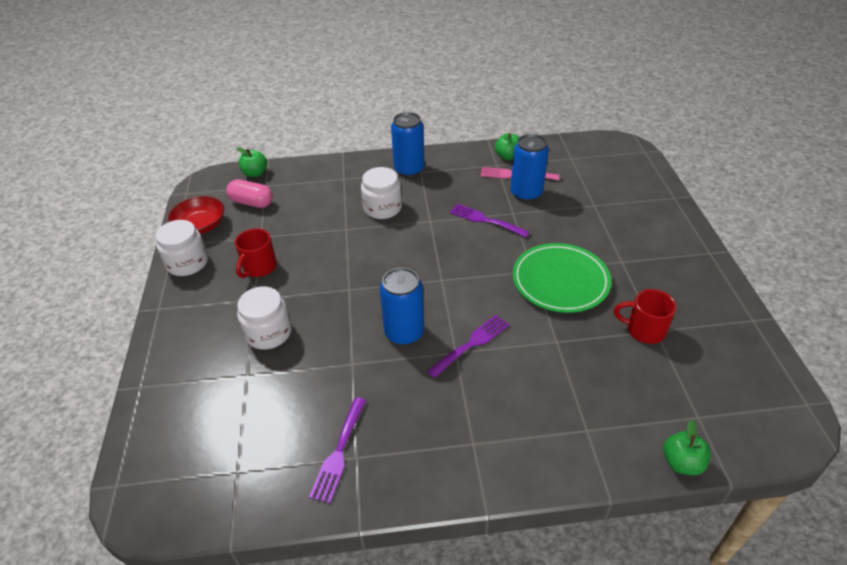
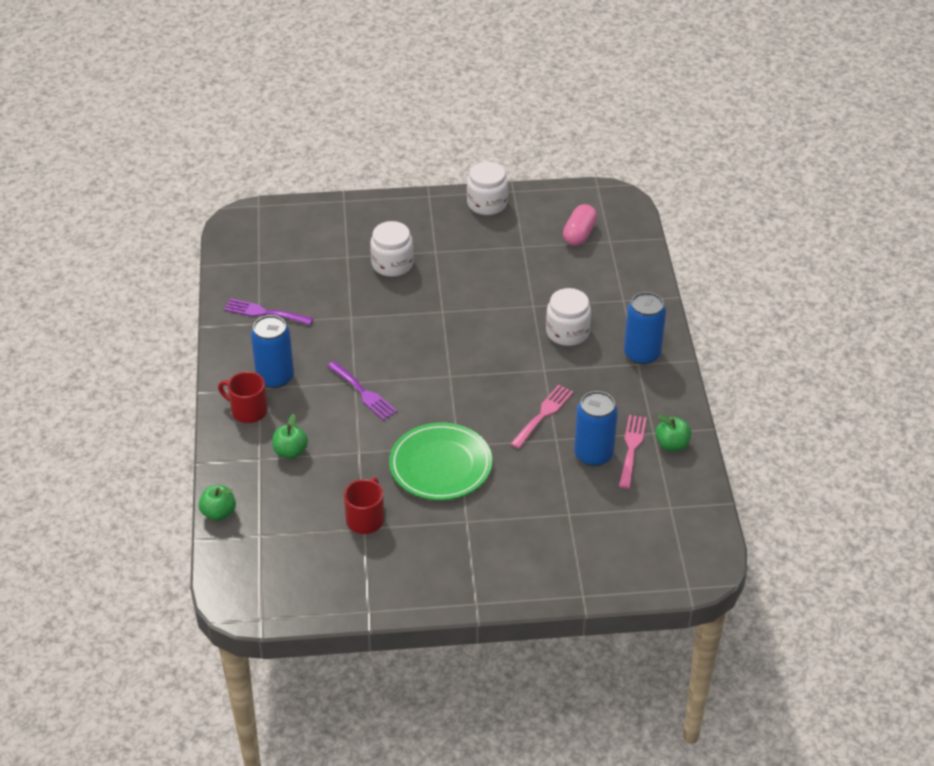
camera: 90 degrees right, 0 degrees up
(201, 226) = (542, 204): red bowl -> none
(255, 173) = (633, 231): green apple -> green apple (290, 452)
(259, 267) = (477, 250): red mug -> red mug (248, 410)
(404, 332) = (382, 349): blue can -> blue can (275, 377)
(485, 220) = (543, 414): purple fork -> pink fork

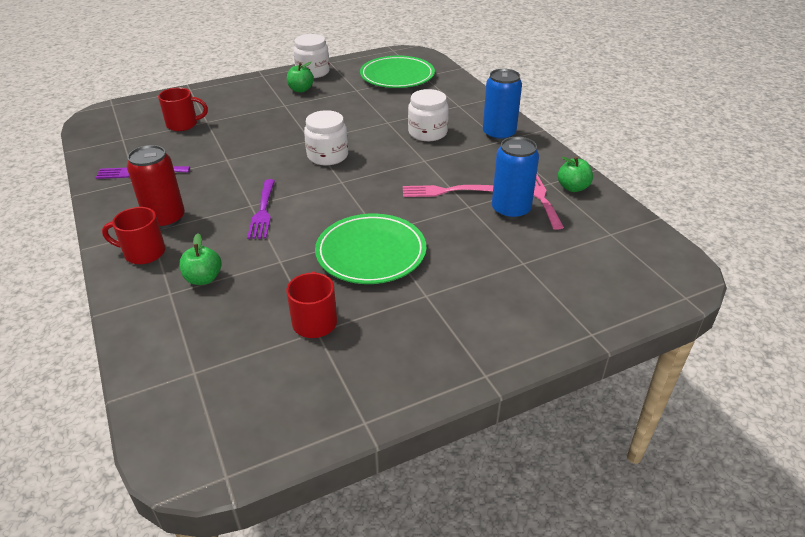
camera: 20 degrees left, 5 degrees down
(218, 513) = (134, 361): green apple -> green apple (301, 89)
(275, 377) = (165, 219): blue can -> red can
(322, 255) = (183, 124): none -> red mug
(363, 393) = (263, 211): purple fork -> purple fork turned 60 degrees clockwise
(392, 264) = (250, 119): white jar -> white jar (327, 156)
(543, 414) = (444, 191): pink fork -> pink fork turned 105 degrees counterclockwise
(579, 234) = (397, 76): pink capsule -> green plate

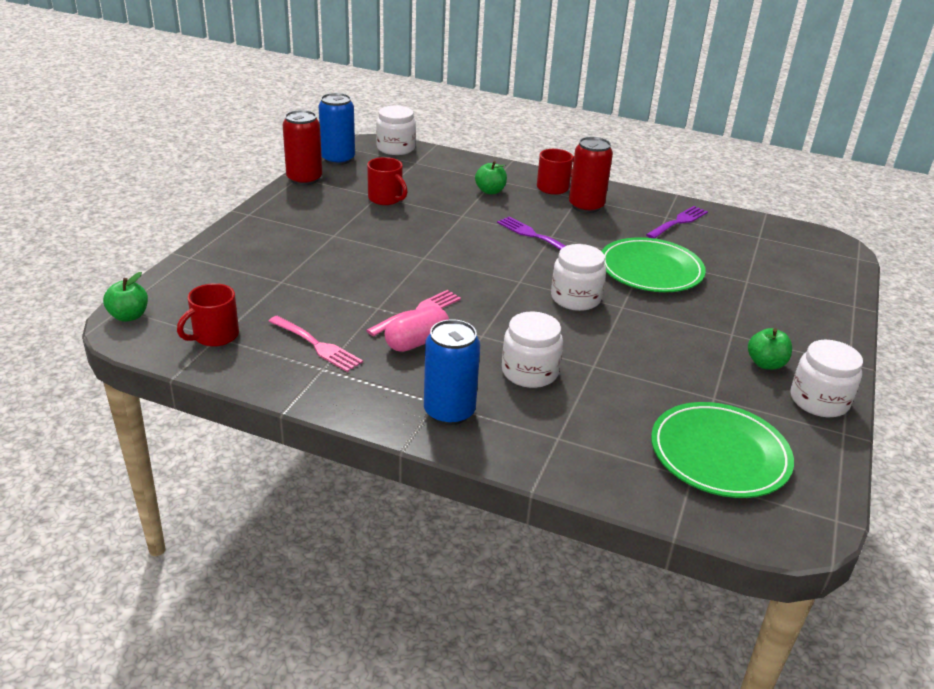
camera: 135 degrees right, 5 degrees down
(168, 422) = (396, 148): none -> white jar
(183, 124) = (755, 269): red mug -> red mug (214, 336)
(360, 414) = (304, 179): none -> red can
(371, 253) = (408, 243): green plate -> green plate (650, 270)
(471, 173) = (417, 342): none -> pink capsule
(511, 210) = (335, 320): blue can -> blue can (338, 159)
(573, 187) = (292, 373): green apple -> green apple (129, 316)

